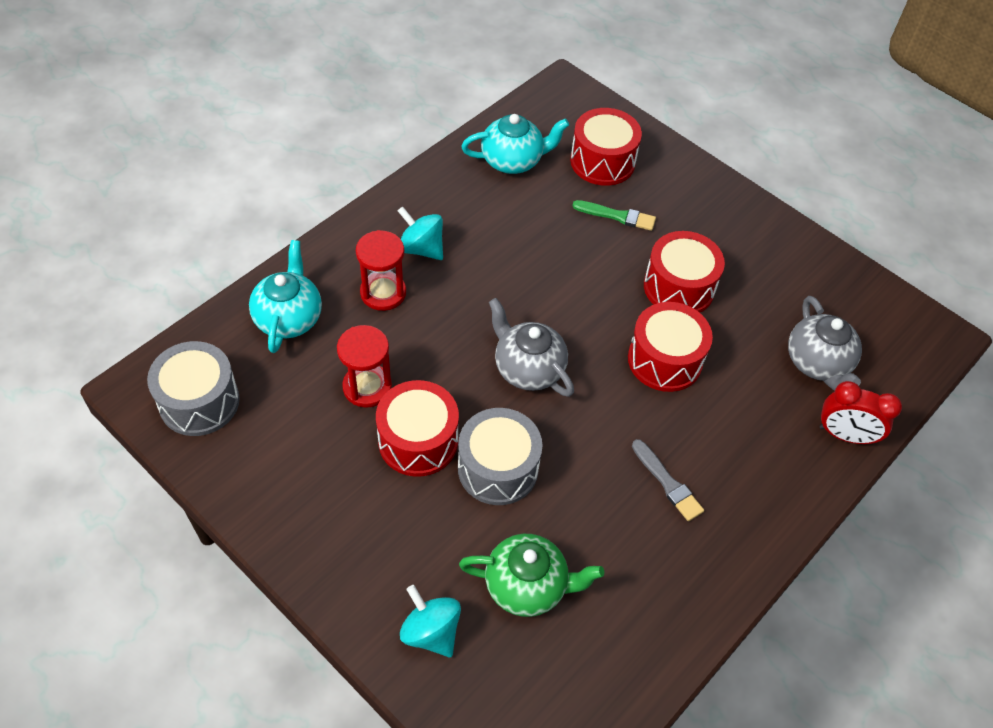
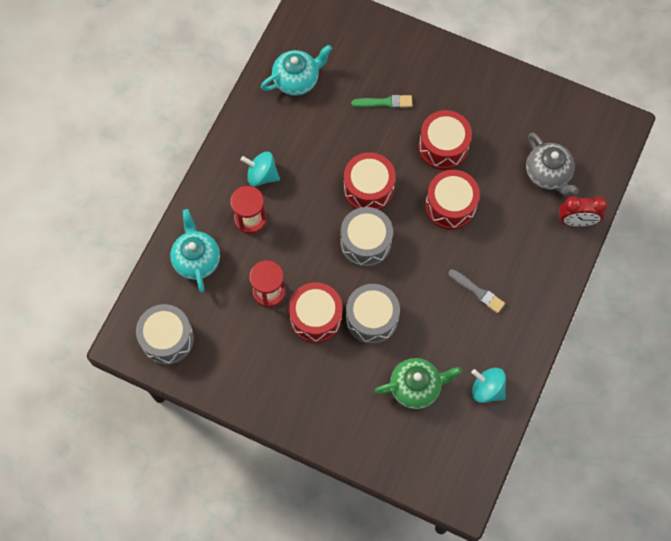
camera: 15 degrees left, 15 degrees up
(431, 631) = (370, 433): turquoise spinning top -> turquoise spinning top (487, 389)
(528, 368) = (365, 242): grey teapot -> grey drum
(602, 161) = (359, 59): red drum -> red drum (368, 188)

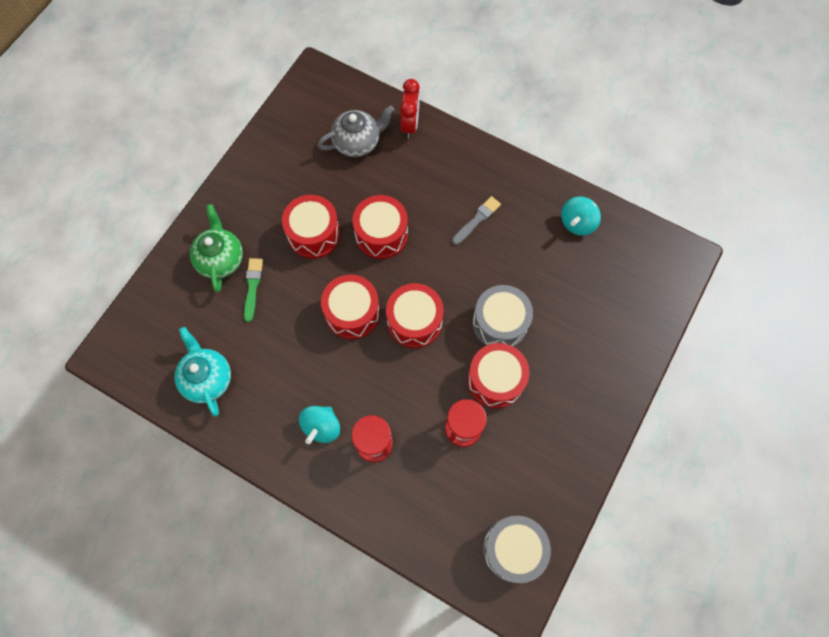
camera: 85 degrees left, 0 degrees up
(196, 259) = (418, 509): turquoise teapot -> none
(365, 242) = (414, 321): grey drum -> red drum
(416, 387) = (574, 287): green teapot -> green teapot (221, 259)

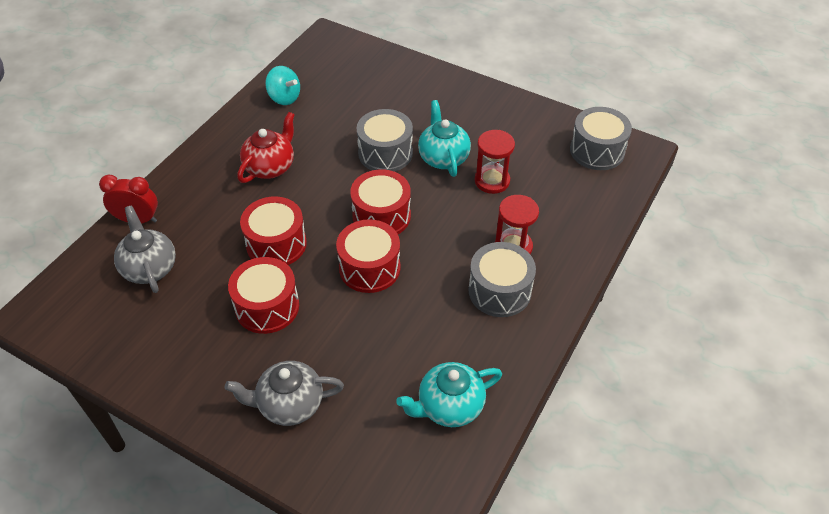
camera: 90 degrees left, 20 degrees down
(221, 259) = (289, 404): green teapot -> grey teapot
(252, 287) = (331, 366): green brush -> none
(322, 427) = (499, 291): turquoise spinning top -> grey drum
(477, 220) = (270, 167): grey brush -> red teapot
(495, 380) = (443, 158): red drum -> turquoise teapot

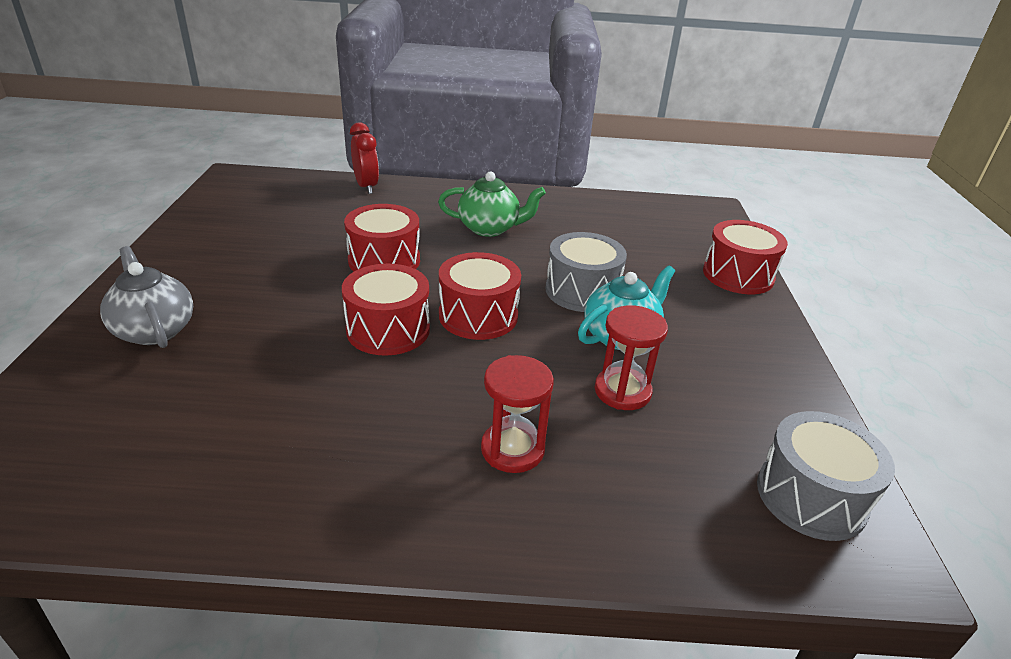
camera: 60 degrees right, 15 degrees down
(149, 268) = (311, 207): grey teapot -> none
(267, 307) = (292, 278): red drum -> red drum (738, 275)
(270, 167) = (490, 228): red teapot -> green teapot
(284, 98) = (594, 210): turquoise spinning top -> none
(449, 406) = (174, 465): turquoise teapot -> none
(499, 291) = (415, 458): grey drum -> none

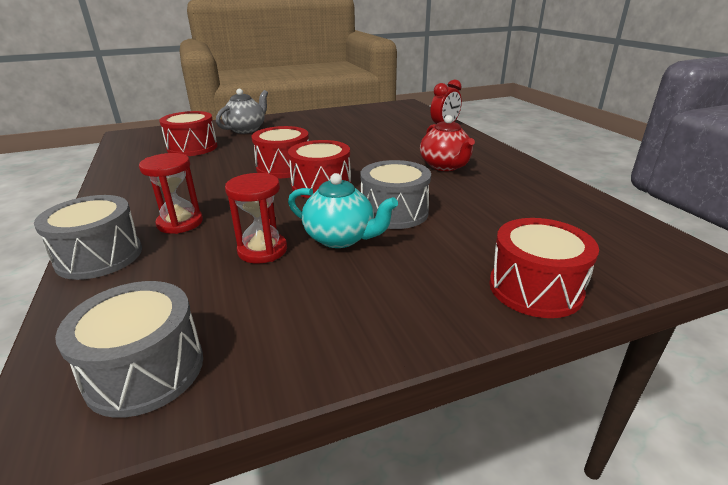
camera: 70 degrees right, 5 degrees down
(384, 260) = (359, 150): red drum -> red drum (192, 148)
(490, 228) = (445, 166): green teapot -> red teapot
(573, 536) = (99, 256): none -> grey drum

